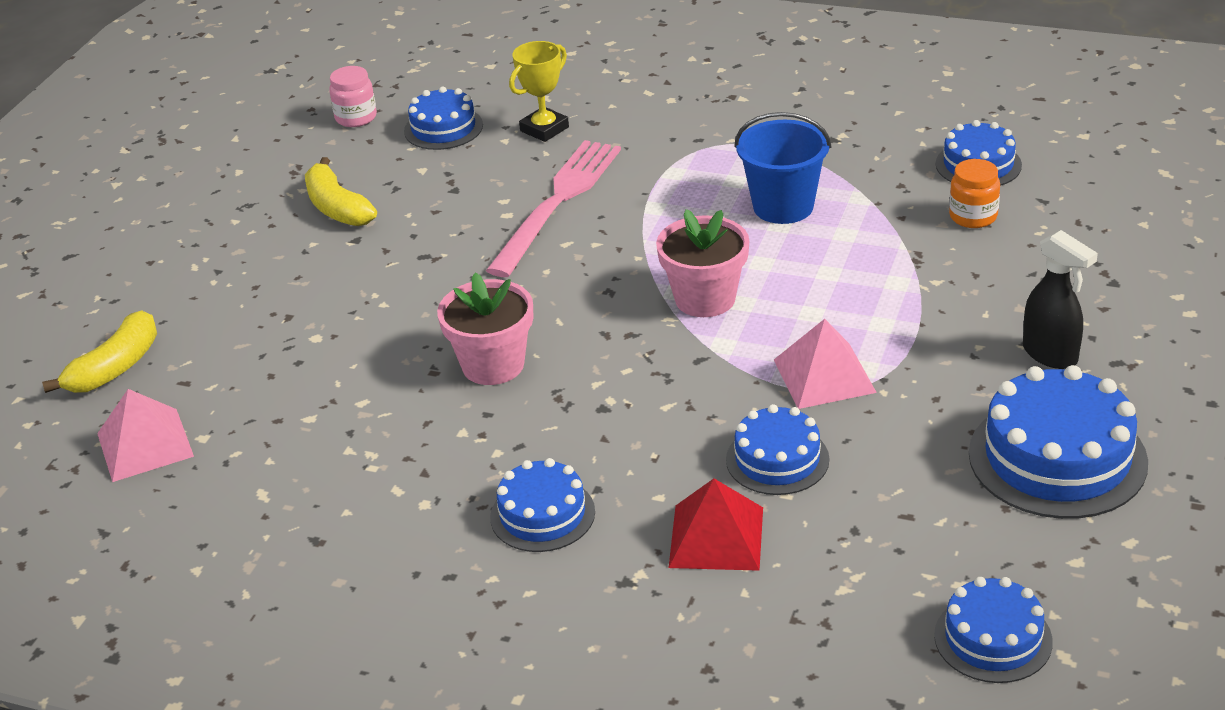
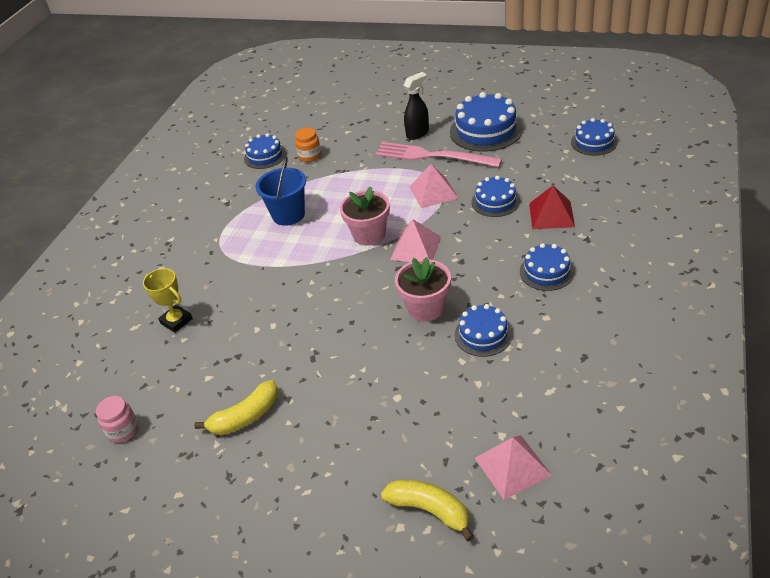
camera: 90 degrees left, 5 degrees up
(443, 128) = (157, 374): blue cake -> blue cake (483, 334)
(558, 202) = (265, 303): pink fork -> pink fork (432, 156)
(654, 353) = (416, 248): none -> pink pyramid

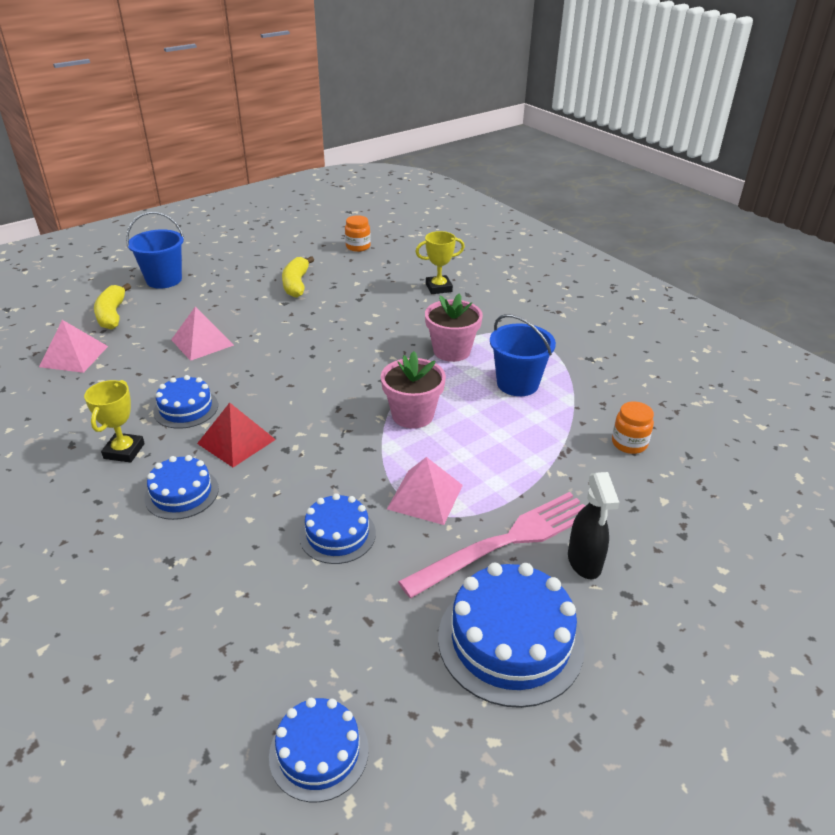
camera: 120 degrees right, 5 degrees down
(123, 430) = (358, 247): pink jar -> orange jar
(265, 156) = (667, 413): blue cake -> none
(328, 536) = (164, 280): none -> blue bucket
(416, 248) = (349, 432): pink pyramid -> pink pyramid (202, 342)
(426, 308) = (264, 396): pink flower pot -> pink flower pot (451, 351)
(430, 510) = (112, 315): yellow banana -> yellow banana turned 105 degrees clockwise
(551, 215) = (247, 563): red pyramid -> red pyramid (236, 441)
(554, 326) = (124, 451): none -> yellow trophy

